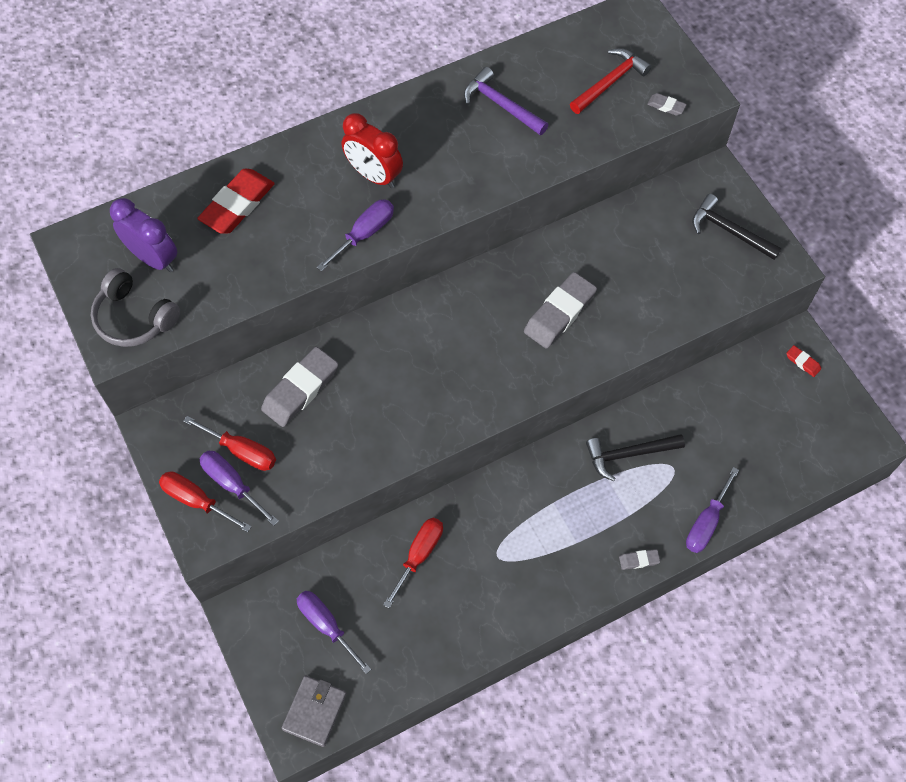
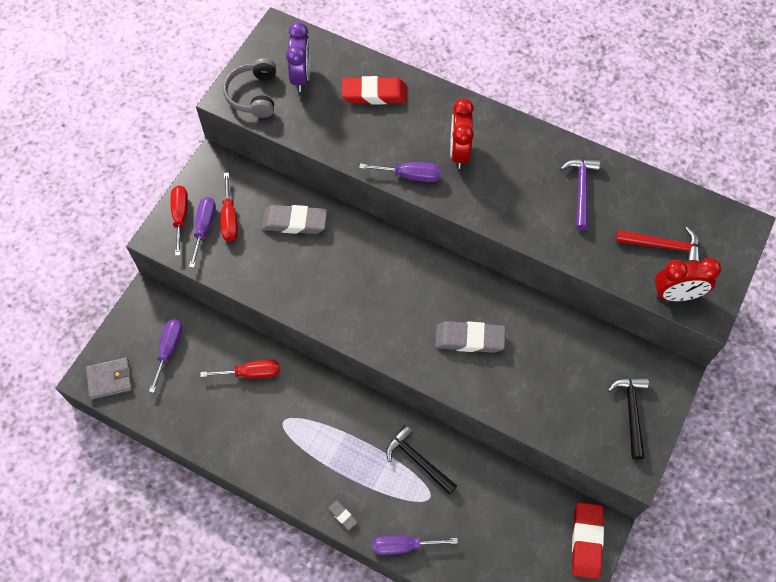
camera: 55 degrees right, 0 degrees up
(666, 106) = (676, 295): grey eraser -> red clock
(802, 362) = (586, 541): red eraser -> red eraser, size x2.18

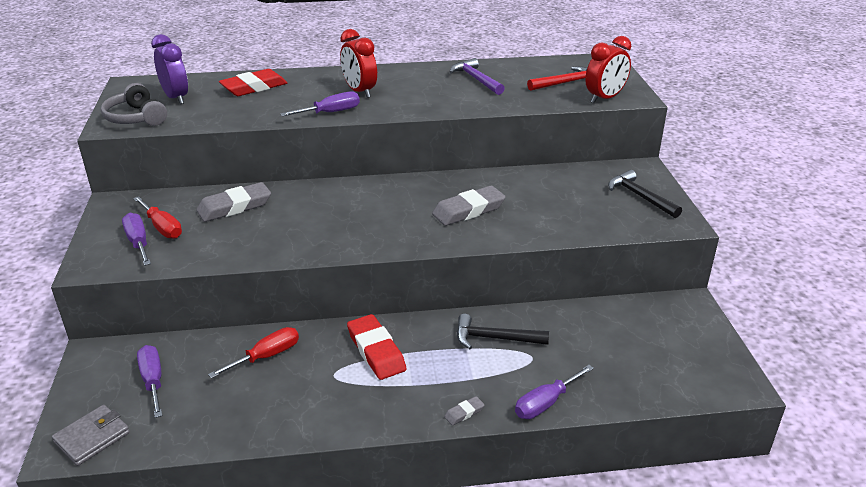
camera: 35 degrees left, 30 degrees down
(180, 216) = (104, 245): red screwdriver -> none
(342, 515) = (464, 413): grey eraser -> grey eraser turned 45 degrees counterclockwise
(586, 541) = (690, 318): red eraser -> red eraser (376, 351)

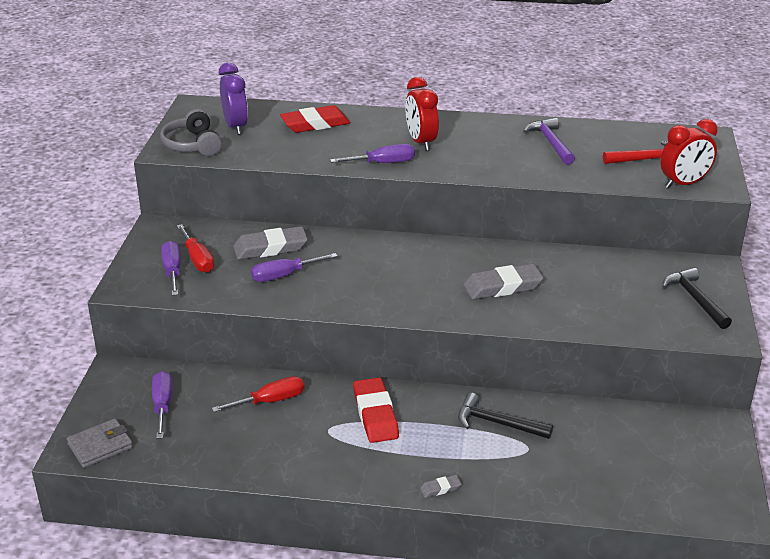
camera: 15 degrees right, 0 degrees up
(545, 403) = (524, 494): purple screwdriver -> purple screwdriver (284, 275)

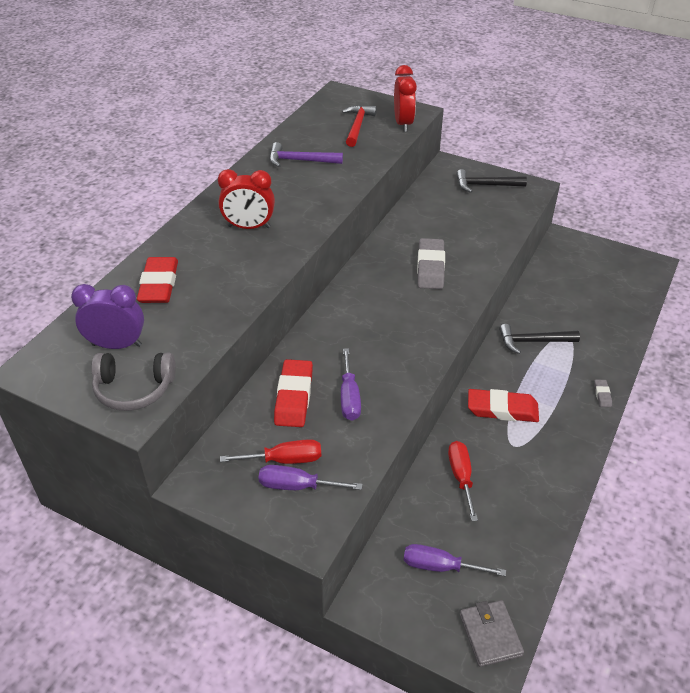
camera: 70 degrees left, 10 degrees up
(270, 248) = (294, 397): grey eraser -> red eraser
(383, 163) = (274, 259): purple screwdriver -> none
(497, 423) = (533, 341): black hammer -> black hammer turned 45 degrees clockwise

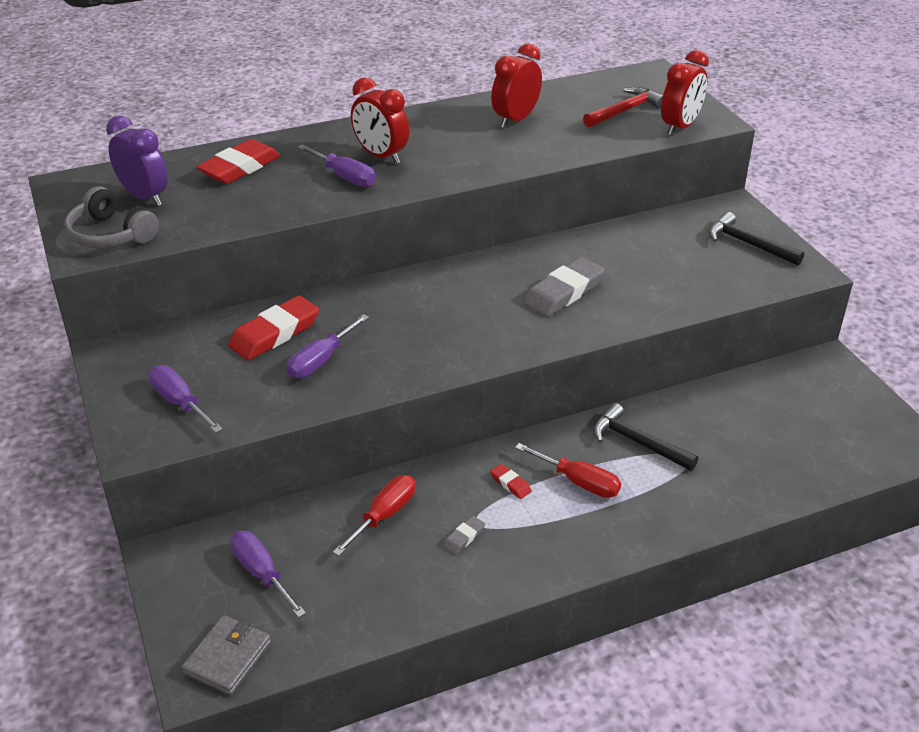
camera: 40 degrees right, 5 degrees down
(246, 254) = (345, 177): none -> purple screwdriver
(284, 460) = (198, 377): red screwdriver -> red screwdriver (579, 482)
(300, 161) = (515, 120): purple hammer -> red clock
(502, 409) = (510, 484): red eraser -> red eraser, size x0.46
(602, 395) = (645, 537): grey eraser -> grey eraser (464, 537)

